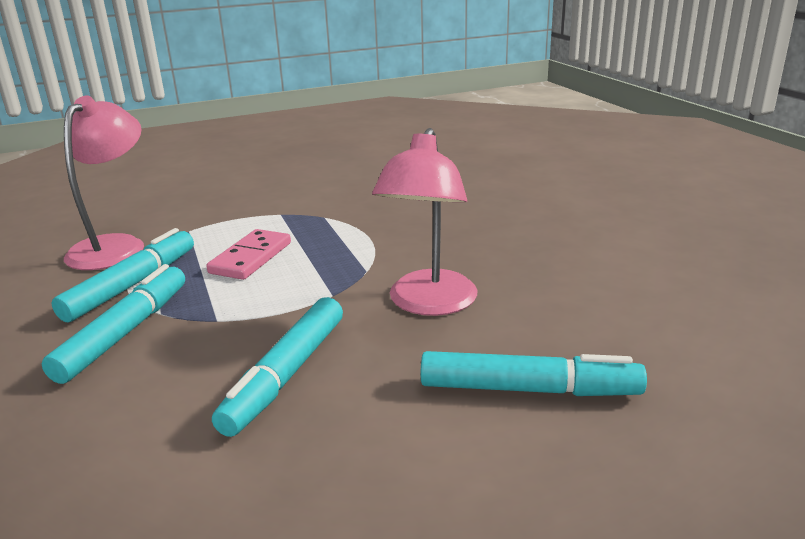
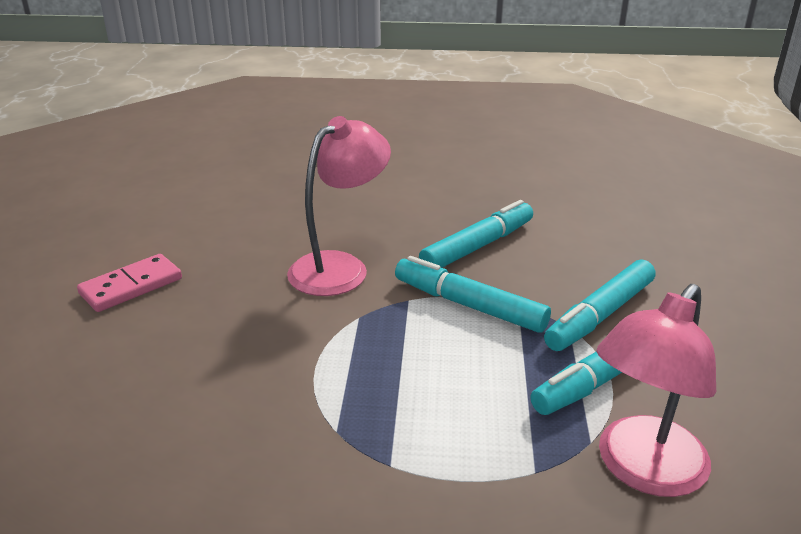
camera: 155 degrees left, 5 degrees up
(251, 258) = (464, 377): pink domino -> pink domino (131, 286)
(529, 389) = (343, 201): turquoise marker -> turquoise marker (469, 305)

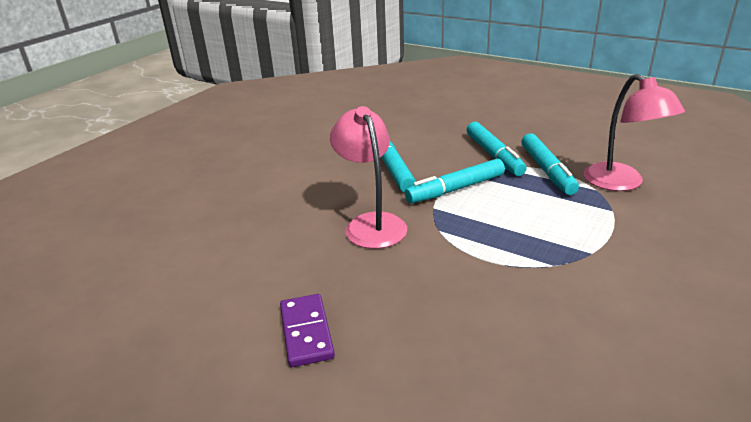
camera: 60 degrees left, 0 degrees up
(131, 286) = (306, 332): pink domino -> purple domino

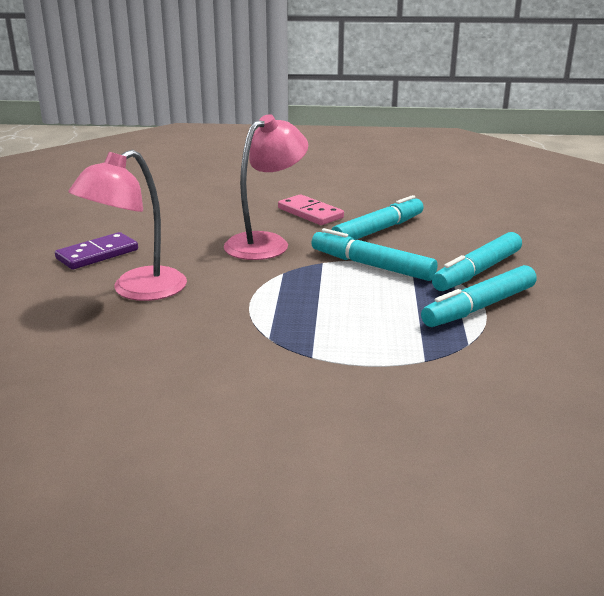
camera: 60 degrees right, 5 degrees down
(328, 187) = (310, 213): none -> pink domino
(621, 183) = (508, 359): pink lamp -> pink lamp (137, 290)

